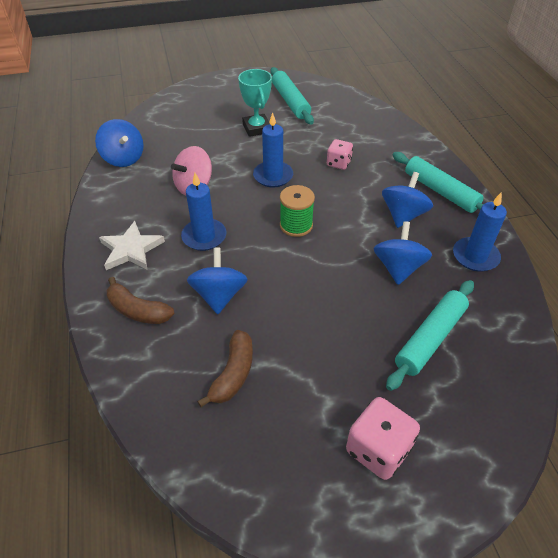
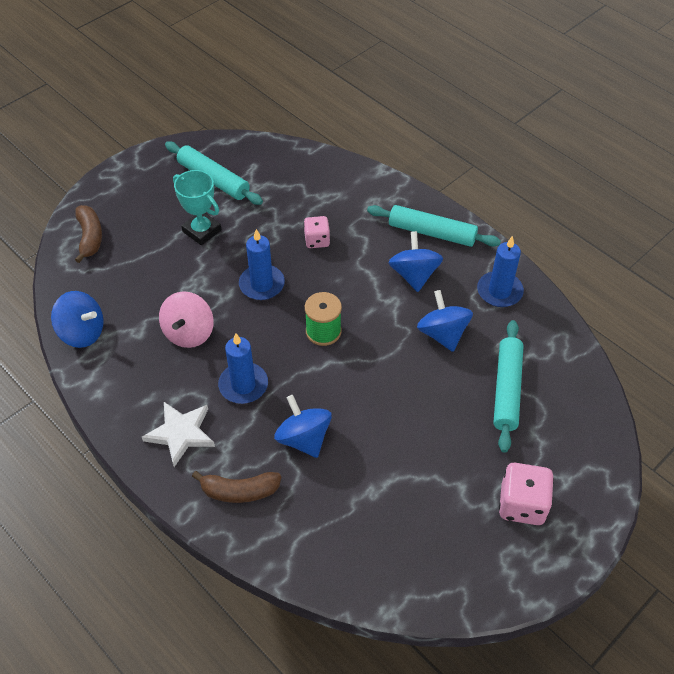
camera: 30 degrees left, 5 degrees up
(233, 374) = (369, 504): brown banana -> brown banana (90, 237)

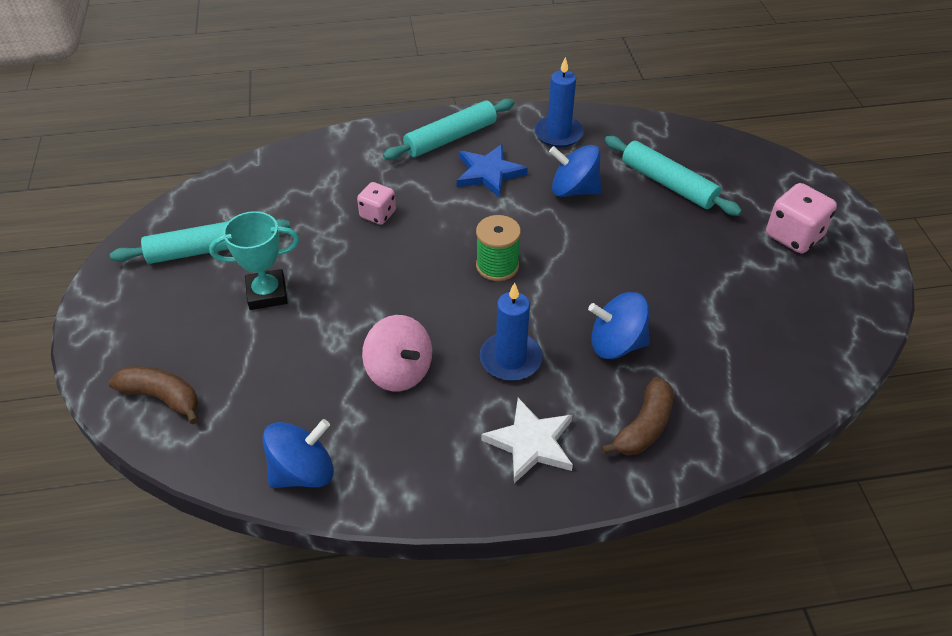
camera: 55 degrees left, 5 degrees down
(262, 284) = (392, 281): blue candle -> none
(414, 275) = (488, 173): blue spinning top -> blue star

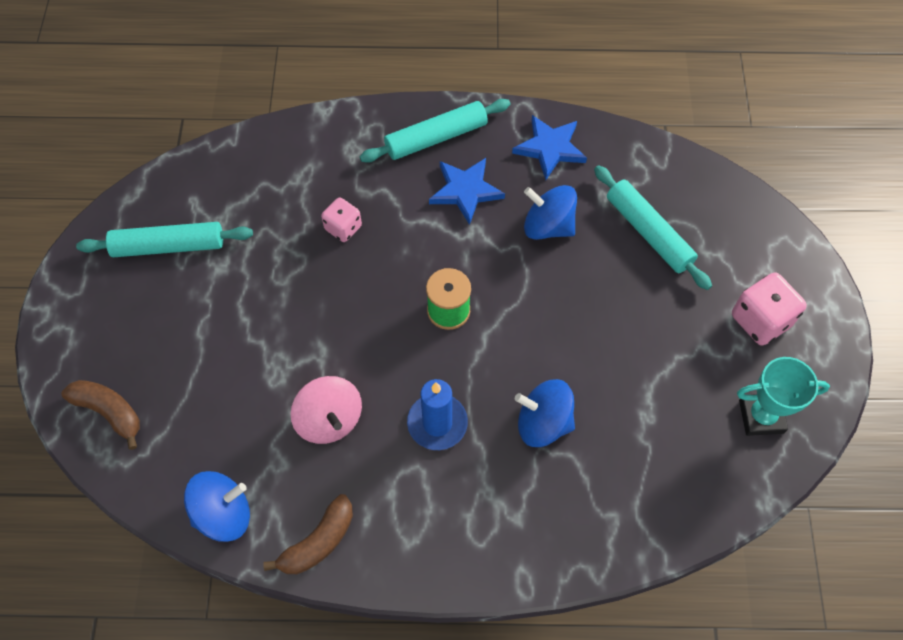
camera: 10 degrees right, 15 degrees up
(267, 293) = (220, 309): turquoise trophy -> turquoise trophy (761, 416)
(531, 443) = (435, 519): white star -> none
(558, 134) = (550, 148): blue candle -> blue star
(643, 427) = (545, 520): brown banana -> brown banana (318, 542)

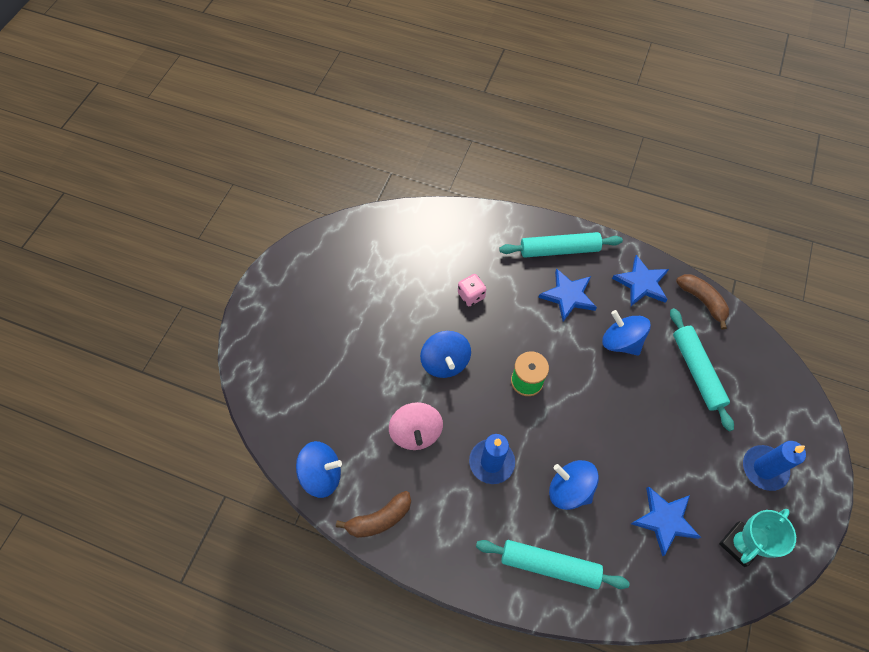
camera: 20 degrees right, 0 degrees up
(109, 412) = (270, 375): brown banana -> brown banana (702, 301)
(168, 246) = (347, 270): turquoise rolling pin -> turquoise rolling pin (549, 565)
(337, 321) = (445, 362): none -> blue spinning top
(666, 419) = (664, 520): none -> blue star
(760, 320) = (764, 468): pink dice -> blue candle
(761, 416) = (740, 544): turquoise trophy -> turquoise trophy turned 60 degrees counterclockwise

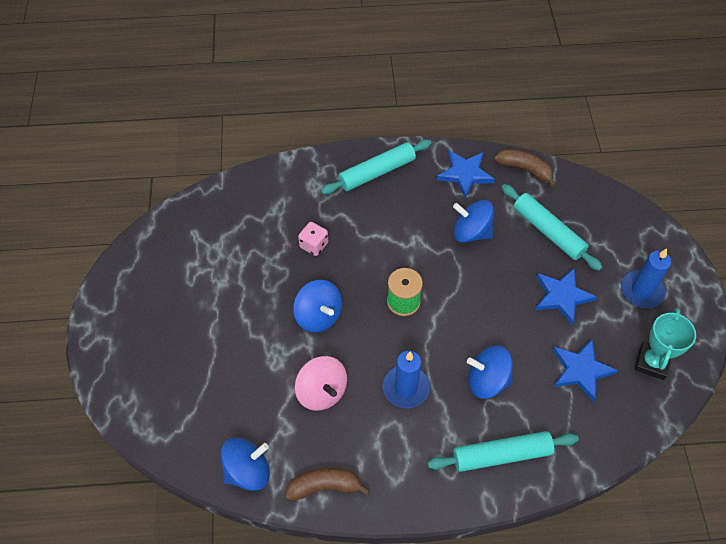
camera: 25 degrees left, 5 degrees down
(379, 519) = (325, 486): brown banana -> brown banana turned 135 degrees counterclockwise
(568, 296) = (404, 210): blue star -> blue star (562, 296)

